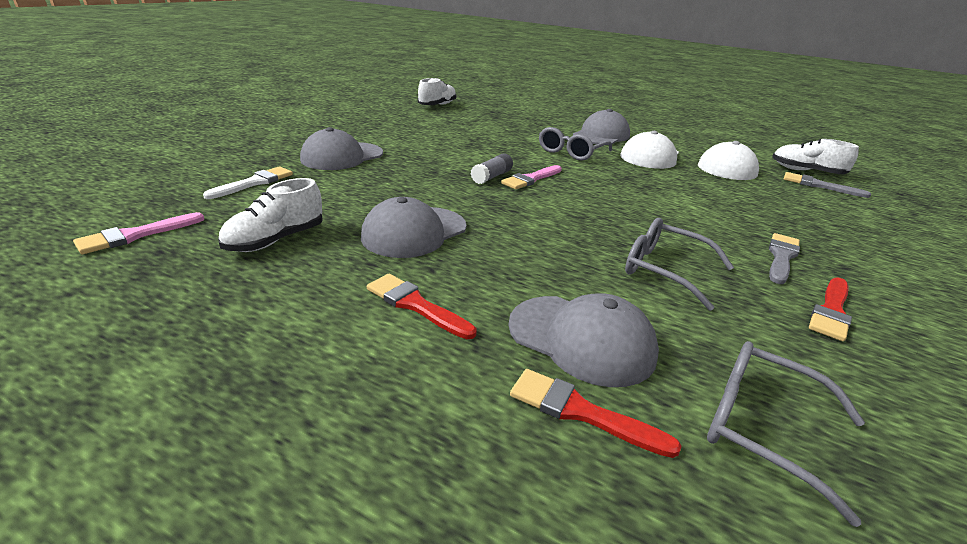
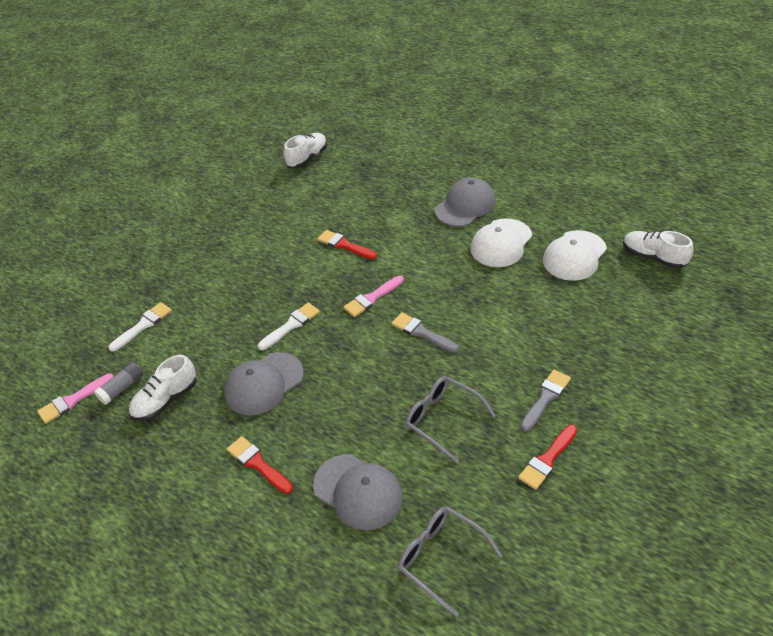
camera: 10 degrees right, 15 degrees up
(342, 156) = (211, 276): grey cap -> none
(441, 191) = (291, 325): none -> white brush
(491, 177) = (338, 298): grey glue stick -> grey glue stick (122, 388)
(571, 152) = (423, 244): grey glasses -> none
(581, 412) = (340, 548): red brush -> red brush (344, 245)
(818, 185) = (649, 283): grey brush -> grey brush (421, 332)

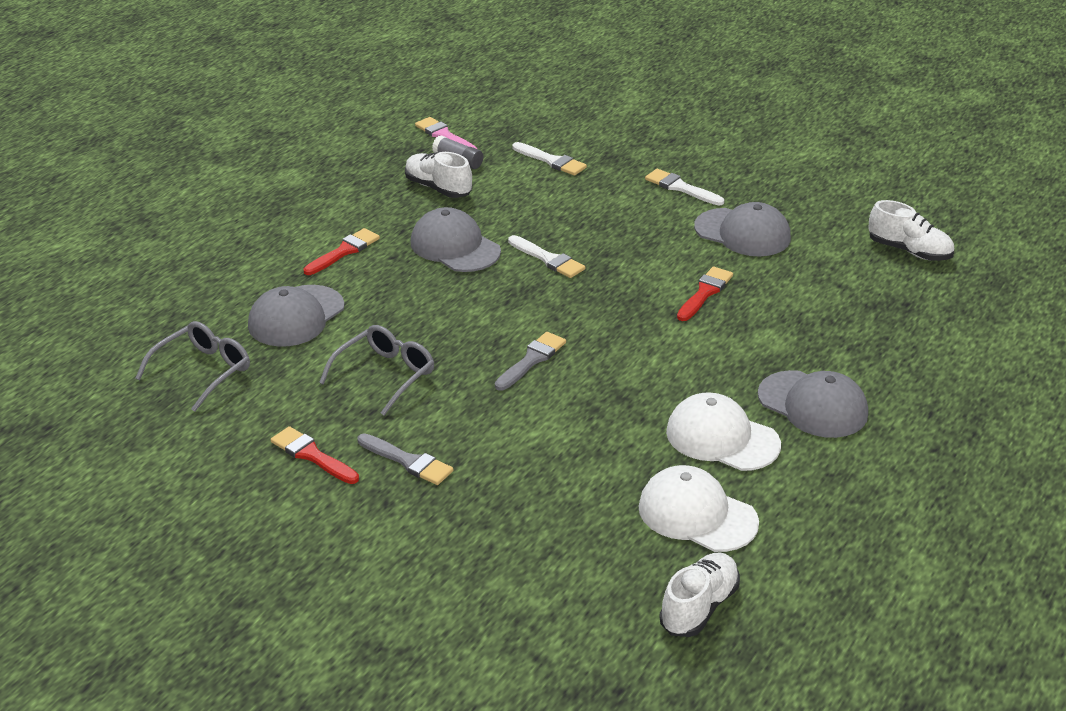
camera: 85 degrees right, 10 degrees down
(206, 253) = (680, 188): none -> white brush
(273, 225) = (743, 233): none -> grey cap
(372, 298) = (597, 319): pink brush -> none

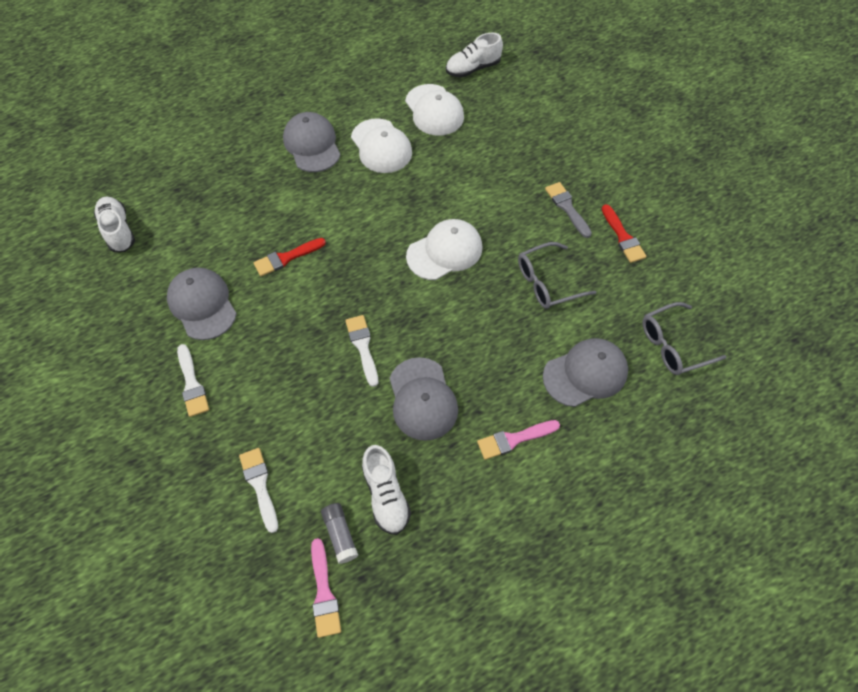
camera: 150 degrees left, 25 degrees up
(344, 251) = (514, 439): red brush -> pink brush
(531, 360) = (445, 251): grey brush -> white cap

